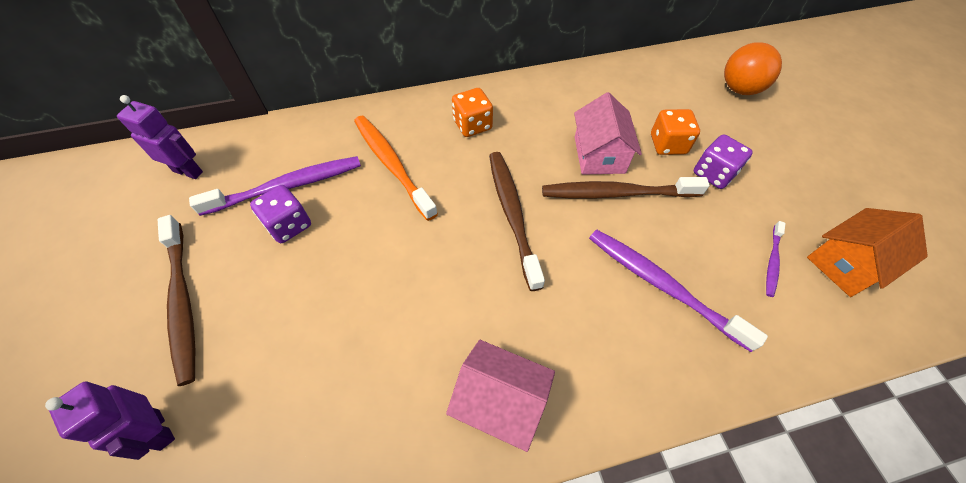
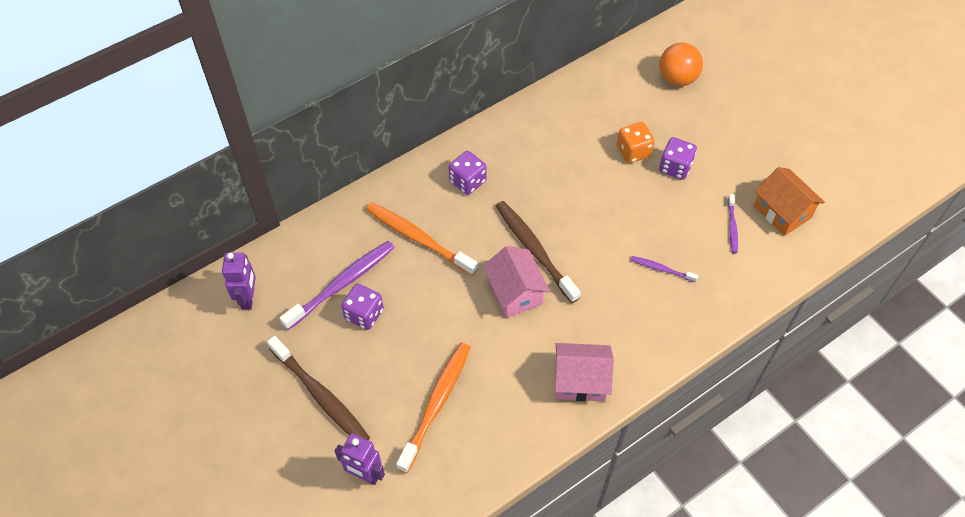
camera: 20 degrees left, 0 degrees up
(188, 171) = (248, 298): purple robot -> purple robot turned 90 degrees clockwise
(302, 364) = (436, 404): none -> orange toothbrush
(472, 125) = (467, 181): orange dice -> purple dice
(599, 155) = (582, 177): pink house -> pink house (515, 292)
(617, 193) = (607, 207): brown toothbrush -> none
(663, 286) = (662, 269): purple toothbrush -> purple toothbrush, size x0.50
(846, 264) = (782, 212): orange house -> orange house turned 75 degrees counterclockwise

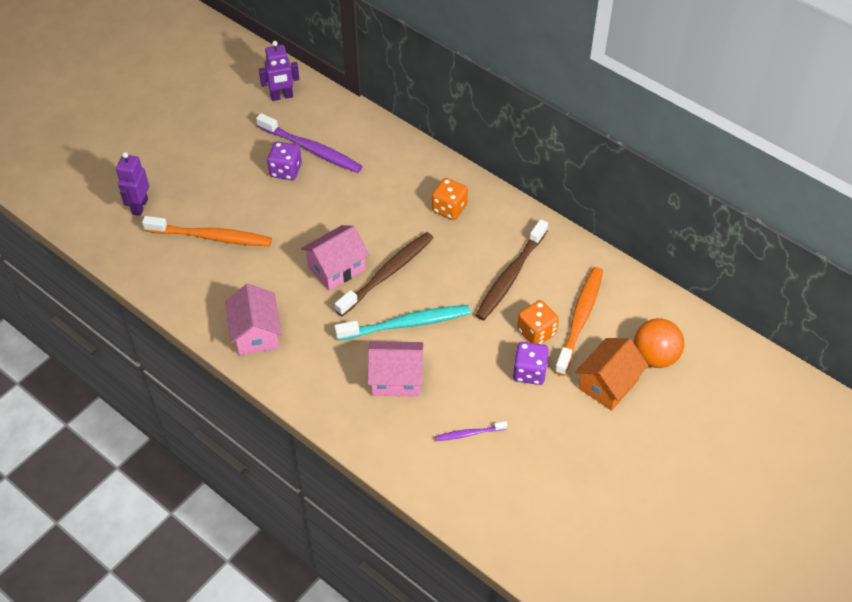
camera: 75 degrees right, 5 degrees down
(320, 395) = (204, 162): brown toothbrush -> brown toothbrush (510, 276)
(418, 238) = (373, 188): orange toothbrush -> orange toothbrush (579, 320)
(467, 181) = (449, 208): purple dice -> orange dice
(600, 248) = (406, 324): none -> turquoise toothbrush
(662, 269) = (396, 378): purple toothbrush -> pink house
(782, 212) = (505, 479): orange house -> orange house (608, 384)

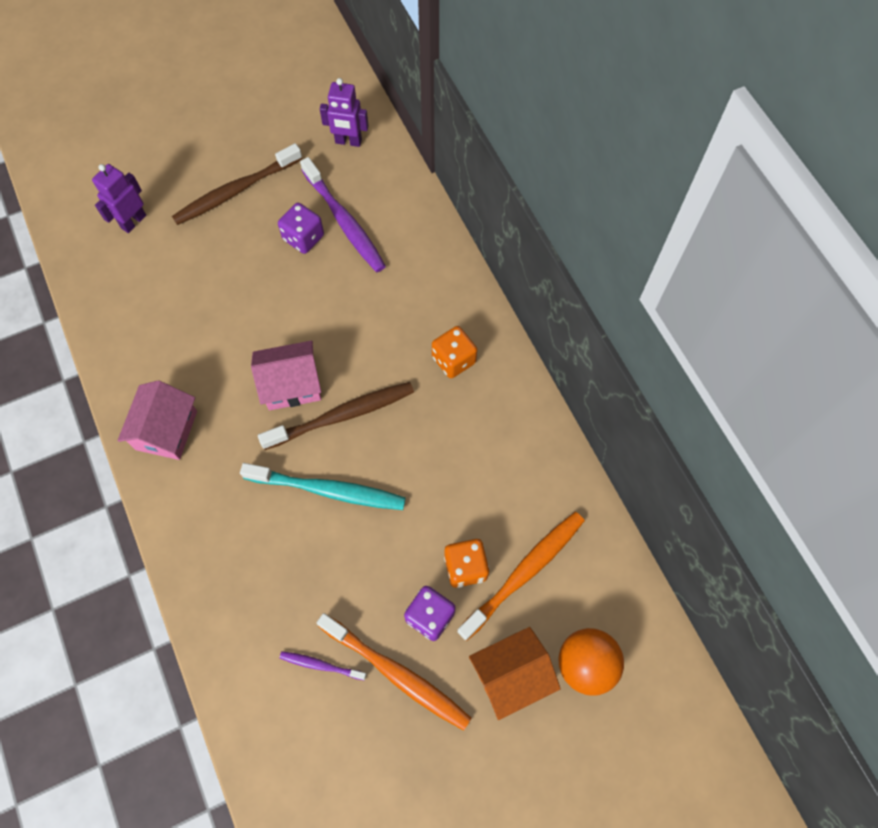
camera: 25 degrees right, 15 degrees up
(211, 237) = (184, 289): orange toothbrush -> orange toothbrush (396, 673)
(396, 378) = (281, 555): pink house -> none
(510, 276) = (476, 478): brown toothbrush -> brown toothbrush (236, 191)

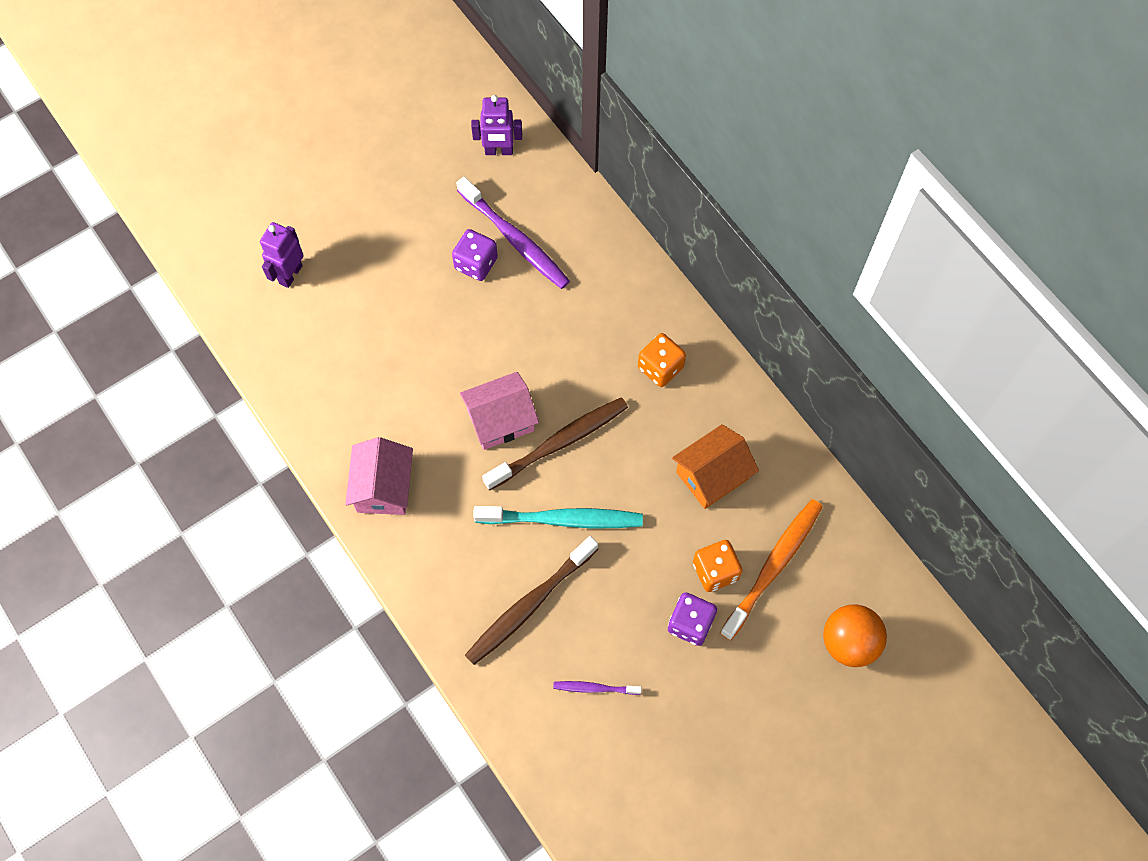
camera: 10 degrees left, 0 degrees up
(236, 191) = (392, 223): brown toothbrush -> brown toothbrush (530, 604)
(396, 673) = (669, 683): orange toothbrush -> none
(511, 675) = (780, 665): orange house -> orange house (712, 475)

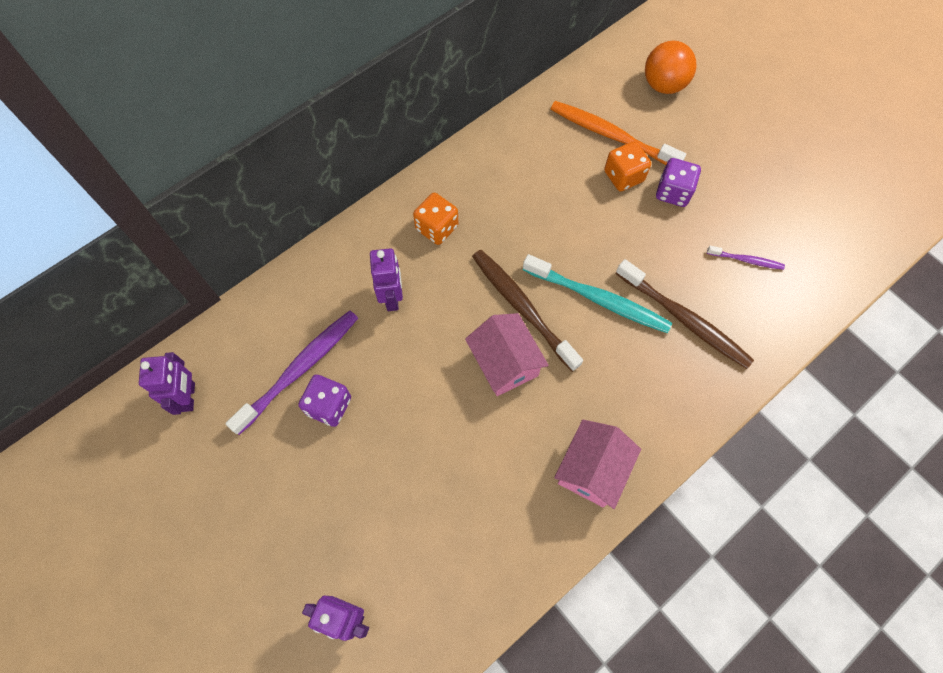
camera: 95 degrees left, 0 degrees up
(383, 487) = (592, 470): pink house -> pink house turned 60 degrees counterclockwise
(562, 519) = (598, 299): turquoise toothbrush -> turquoise toothbrush turned 120 degrees clockwise
(582, 321) = (392, 298): none -> purple robot
(595, 688) = (746, 260): purple toothbrush -> purple toothbrush turned 75 degrees counterclockwise
(712, 475) = (537, 182): orange house -> none

